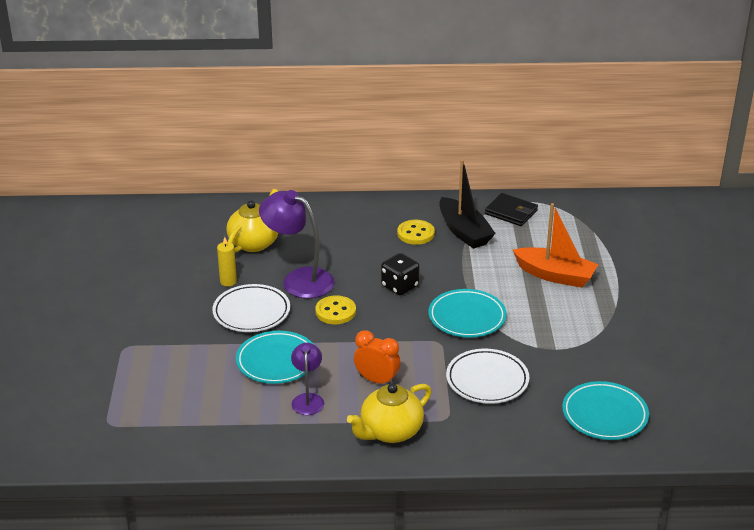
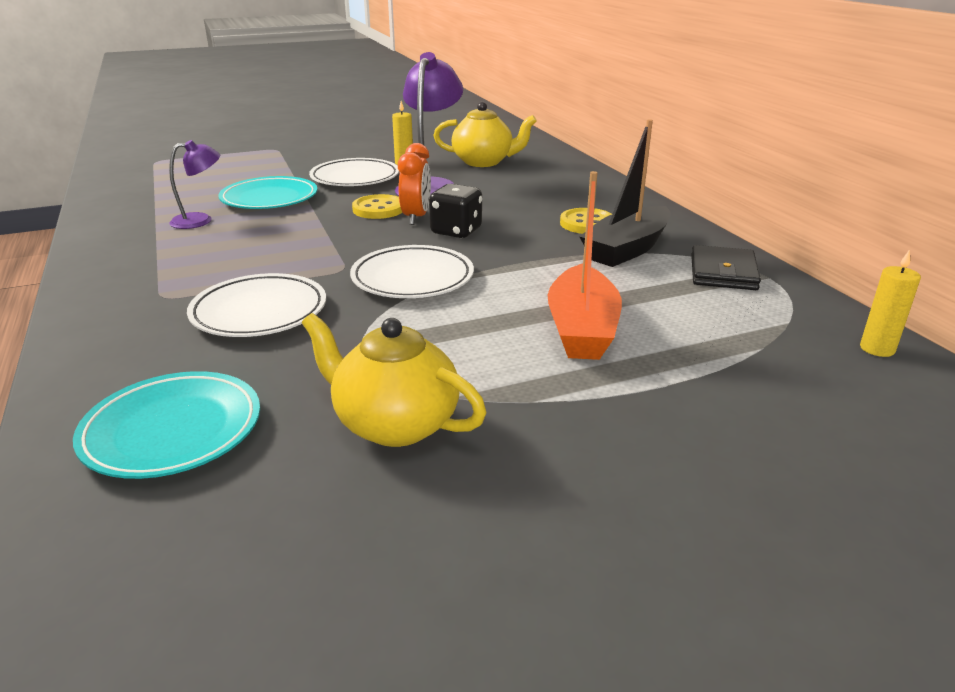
camera: 70 degrees right, 5 degrees down
(377, 380) = (243, 247): orange clock -> orange clock (416, 217)
(390, 432) = (134, 268): yellow teapot -> yellow teapot (395, 424)
(467, 317) = (412, 278): turquoise plate -> white plate
(606, 203) = (877, 349): none -> yellow candle

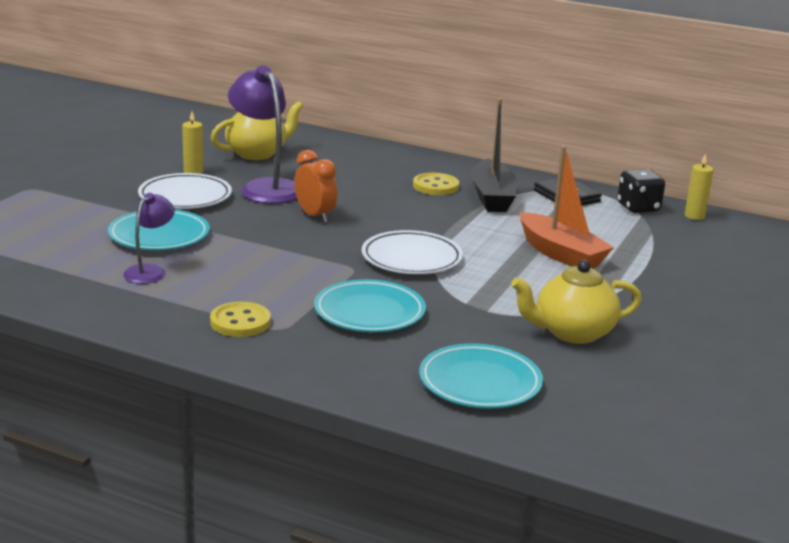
camera: 45 degrees left, 5 degrees down
(259, 312) = (369, 312): white plate -> turquoise plate
(378, 209) = (271, 218): yellow button -> yellow button (240, 322)
(456, 231) = (366, 218): black dice -> black dice (638, 208)

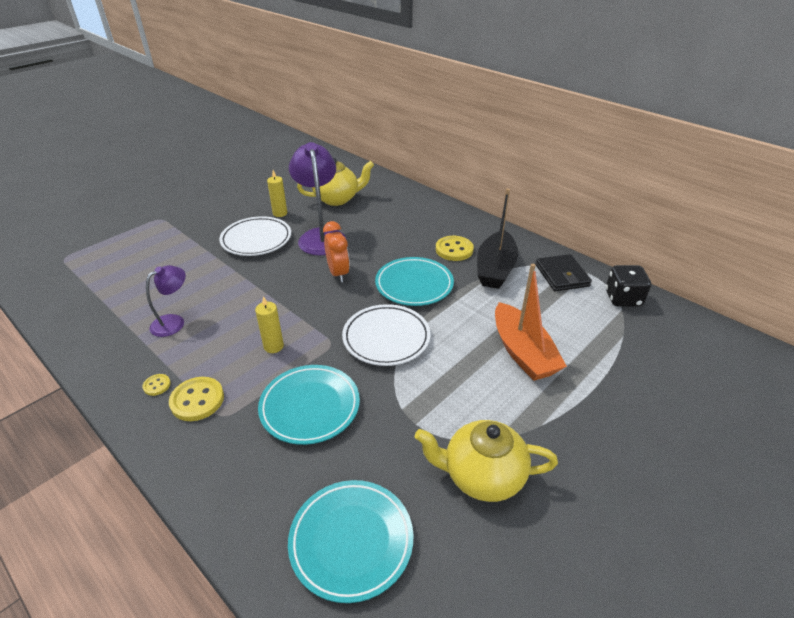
camera: 20 degrees right, 15 degrees up
(159, 236) = (209, 281): turquoise plate -> turquoise plate (414, 285)
(182, 318) = (157, 385): none -> yellow button
(694, 216) = (674, 317): yellow candle -> yellow candle (273, 346)

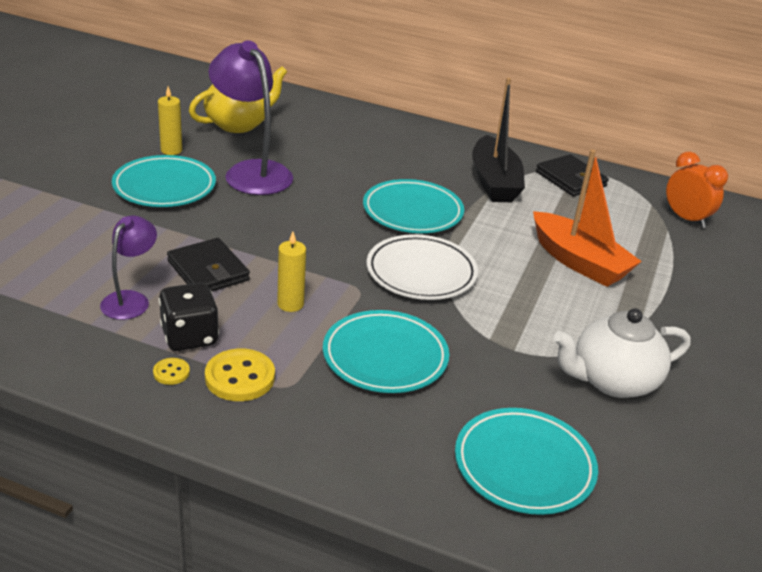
camera: 25 degrees left, 5 degrees down
(238, 308) = (208, 271): none -> black wallet
(256, 240) = (164, 187): white plate -> turquoise plate
(338, 273) = (309, 212): orange clock -> orange clock (686, 219)
(454, 250) = (433, 167): yellow button -> none
(482, 476) = (612, 381): yellow teapot -> white teapot
(623, 299) = (646, 194): black dice -> black dice (190, 337)

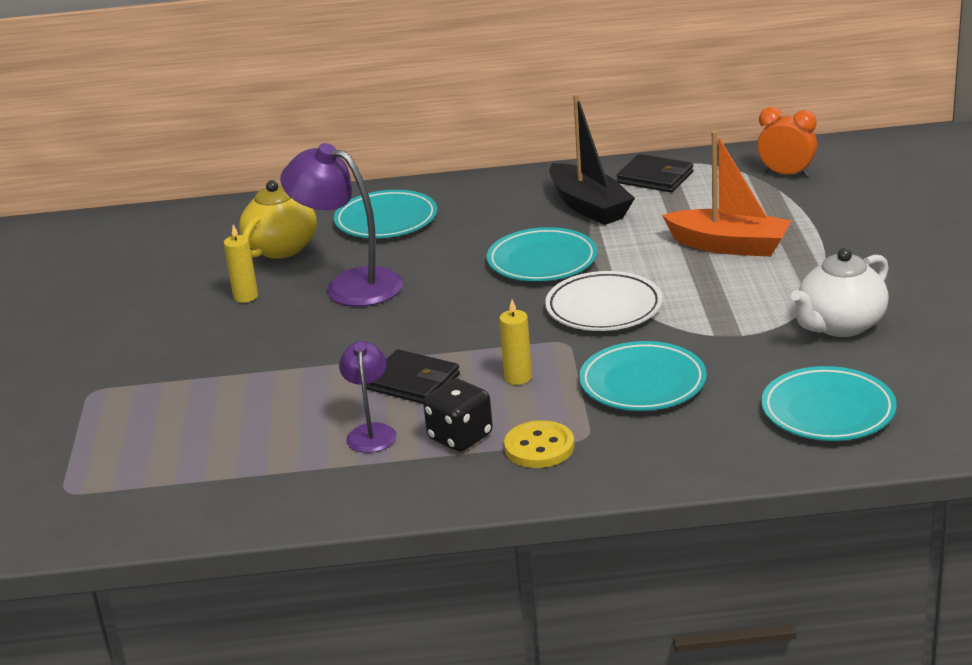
camera: 20 degrees left, 5 degrees down
(164, 187) = (281, 331): turquoise plate -> turquoise plate (386, 220)
(171, 372) = (477, 468): yellow button -> none

